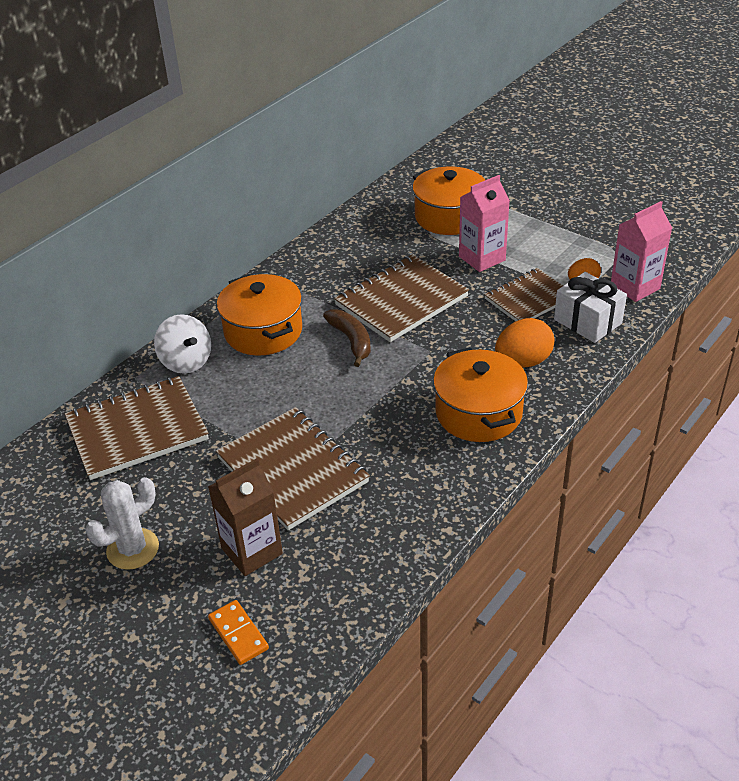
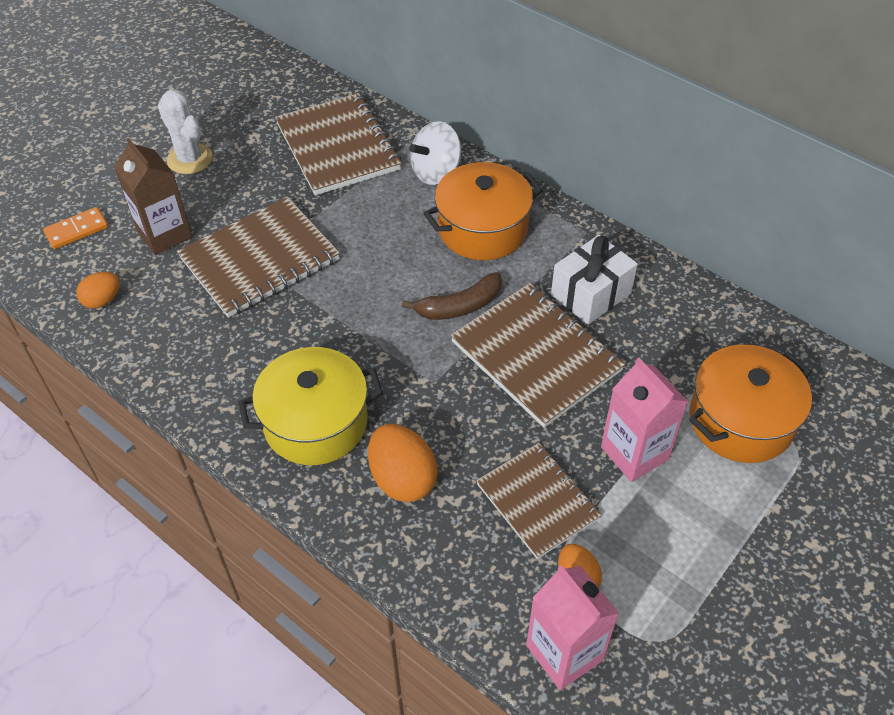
camera: 90 degrees right, 10 degrees up
(346, 586) = (102, 300): none -> orange egg
(478, 413) = (315, 423): orange pot -> yellow pot
(587, 321) = (482, 570): white gift -> white gift (591, 294)

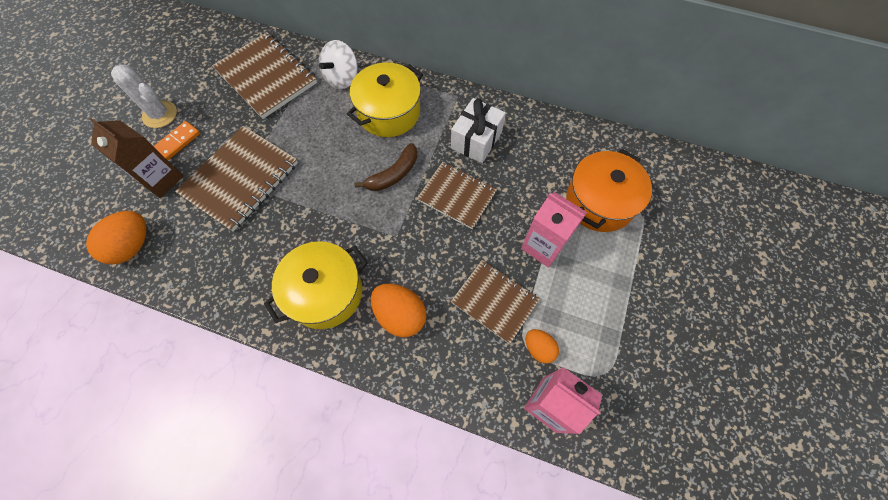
camera: 20 degrees left, 15 degrees up
(77, 230) = (92, 195): orange domino -> orange domino (178, 141)
(102, 300) = (132, 246): orange egg -> orange egg, size x1.67
(482, 229) = (389, 112): orange pot -> yellow pot
(536, 356) = (457, 196): brown notebook -> brown notebook, size x0.66

